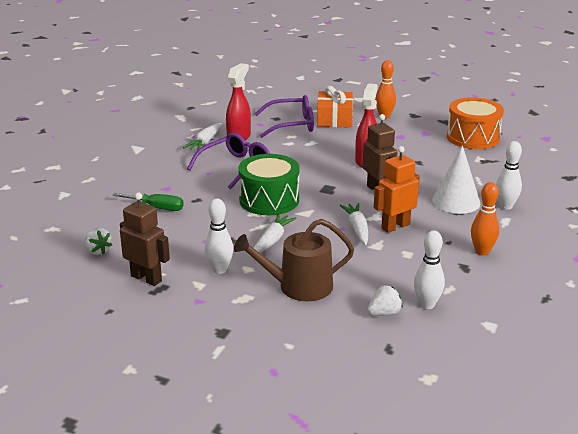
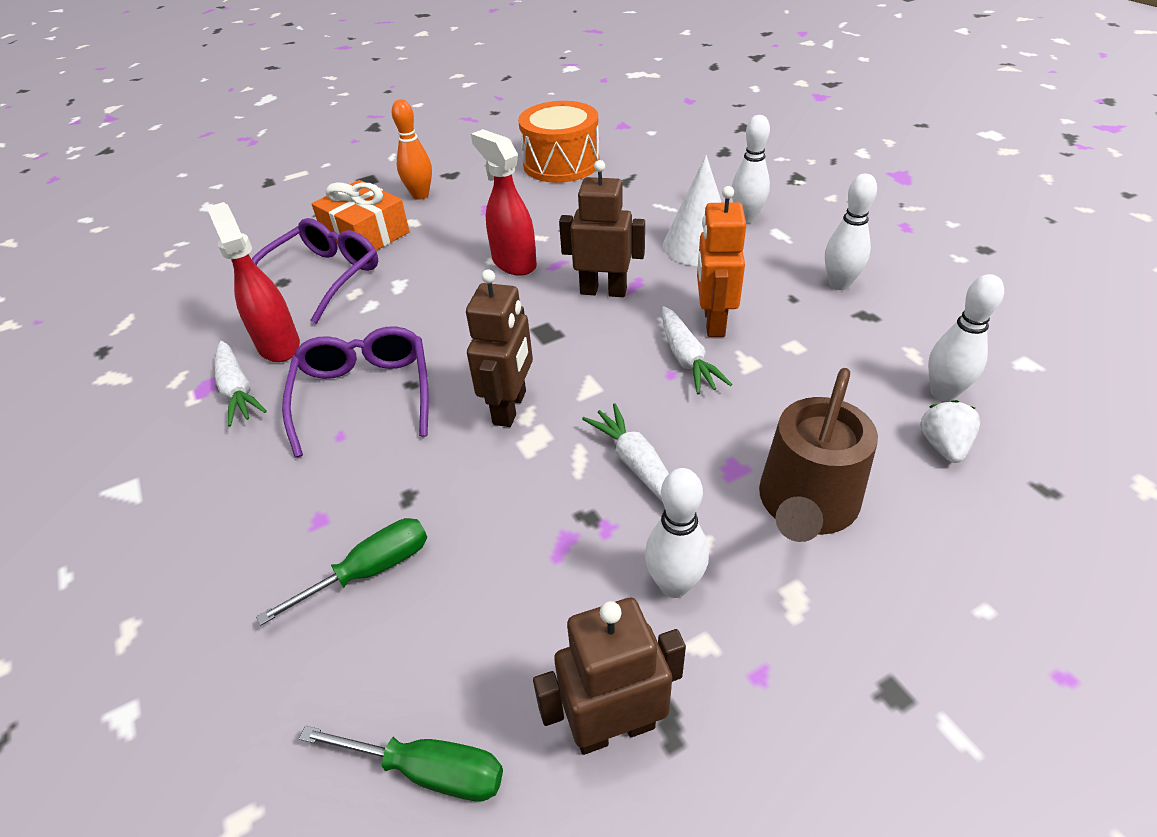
camera: 50 degrees left, 15 degrees up
(98, 251) = (427, 770): white strawberry -> green screwdriver
(269, 200) = (510, 408): green drum -> brown robot
(357, 229) = (686, 359): white carrot -> white carrot turned 135 degrees counterclockwise
(482, 251) = (839, 284): orange bowling pin -> white bowling pin

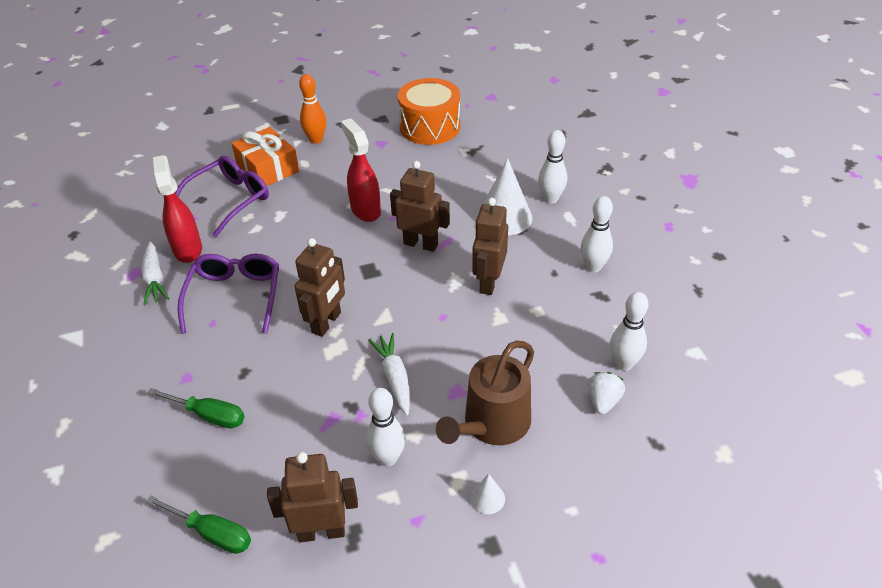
camera: 10 degrees right, 0 degrees up
(369, 571) = (208, 415): green screwdriver -> green screwdriver turned 45 degrees clockwise
(686, 359) = (458, 307): white carrot -> none
(713, 322) = (488, 282): orange robot -> brown robot
(852, 617) = (487, 498): none -> white cone

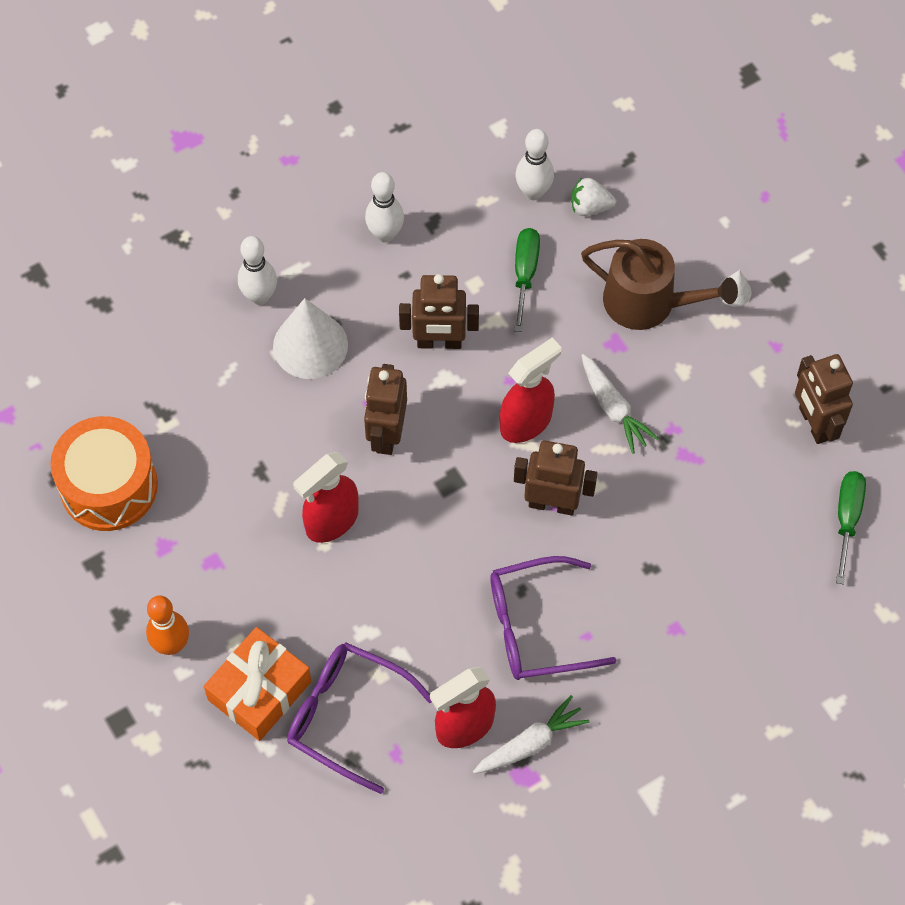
camera: 105 degrees left, 20 degrees up
(208, 415) = (718, 581): green screwdriver -> green screwdriver (525, 274)
(387, 458) = (717, 388): white bowling pin -> none
(394, 377) = (613, 408): white carrot -> white carrot turned 90 degrees counterclockwise
(402, 320) = (526, 422): none -> red spray bottle

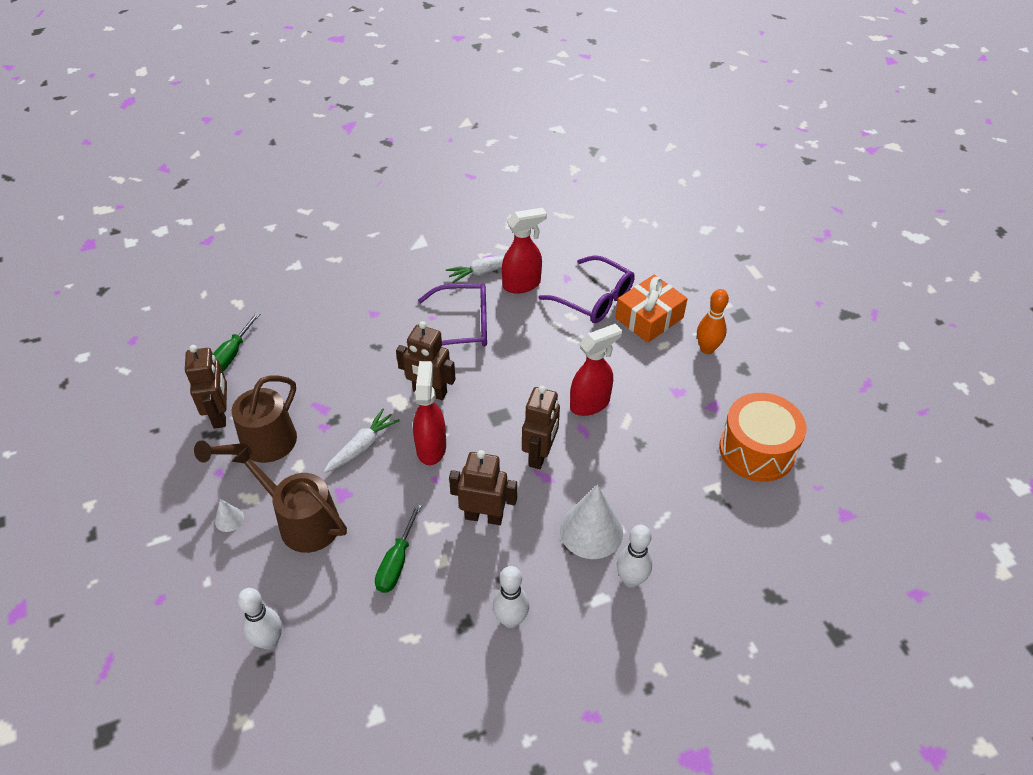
camera: 170 degrees left, 15 degrees down
(526, 422) = (431, 447): red spray bottle -> red spray bottle turned 120 degrees clockwise
(533, 192) = (364, 638): white bowling pin -> white bowling pin (269, 641)
(590, 207) = (318, 615): white strawberry -> none
(613, 408) = (362, 446): white carrot -> white carrot turned 60 degrees clockwise
(739, 389) = (263, 445): none -> brown watering can

